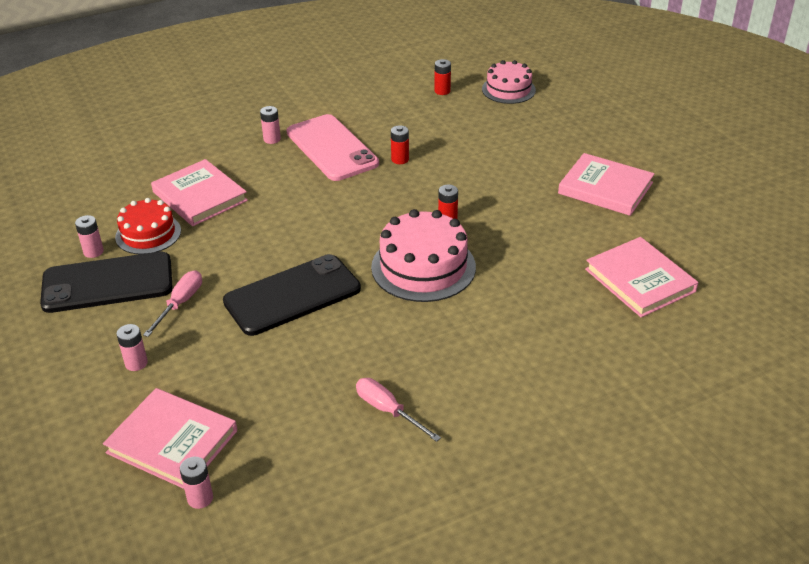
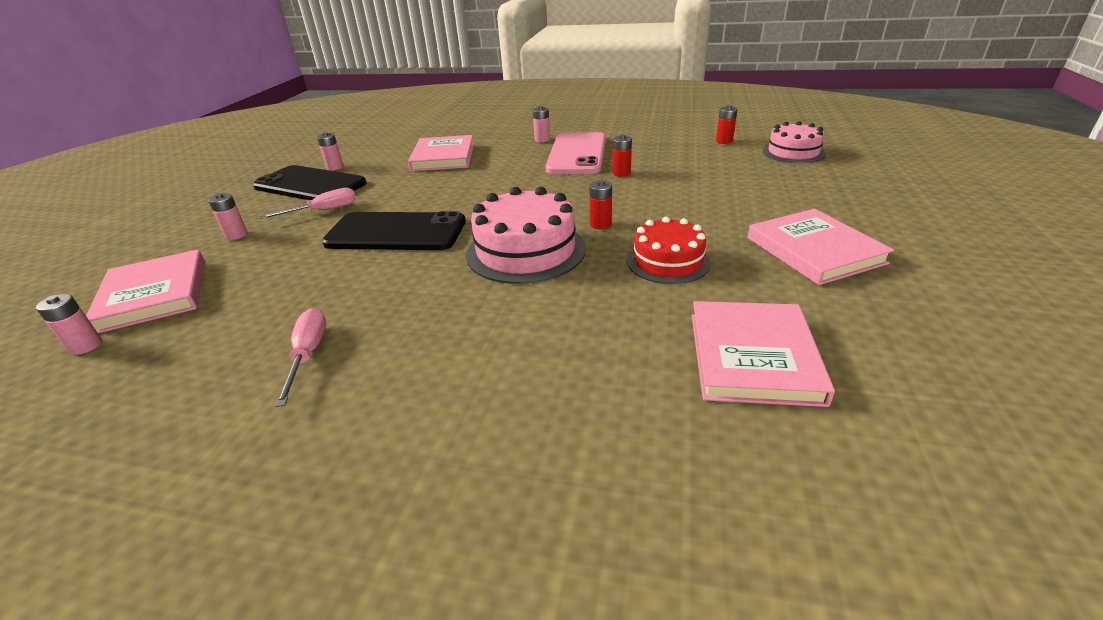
camera: 40 degrees right, 5 degrees down
(148, 234) = (379, 167): red cake -> red cake (668, 261)

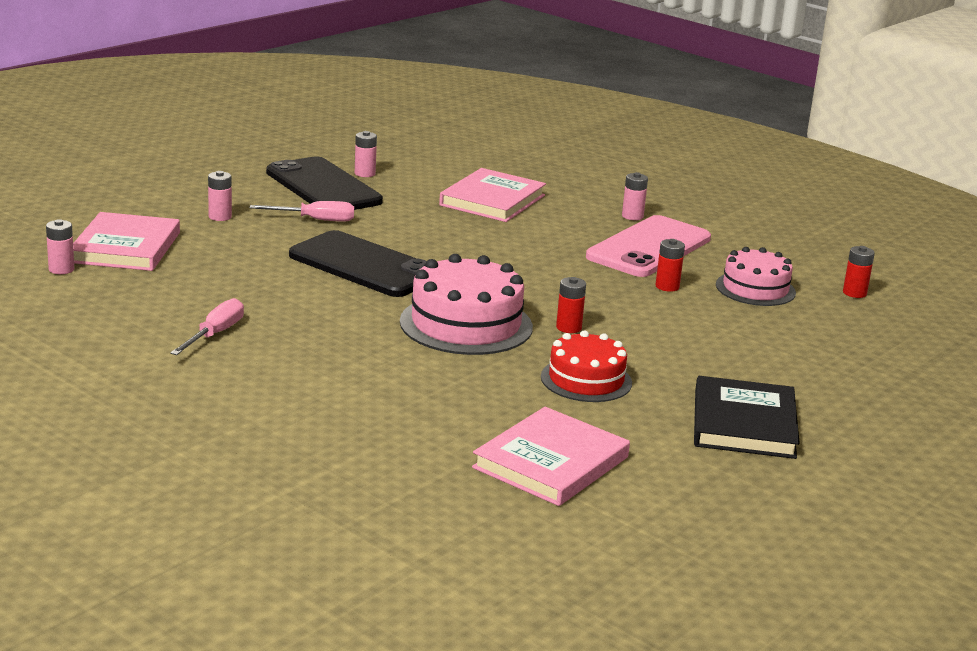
camera: 25 degrees right, 10 degrees down
(793, 152) = (916, 335): pink cake -> pink cake (755, 289)
(814, 250) = (744, 423): pink book -> black book

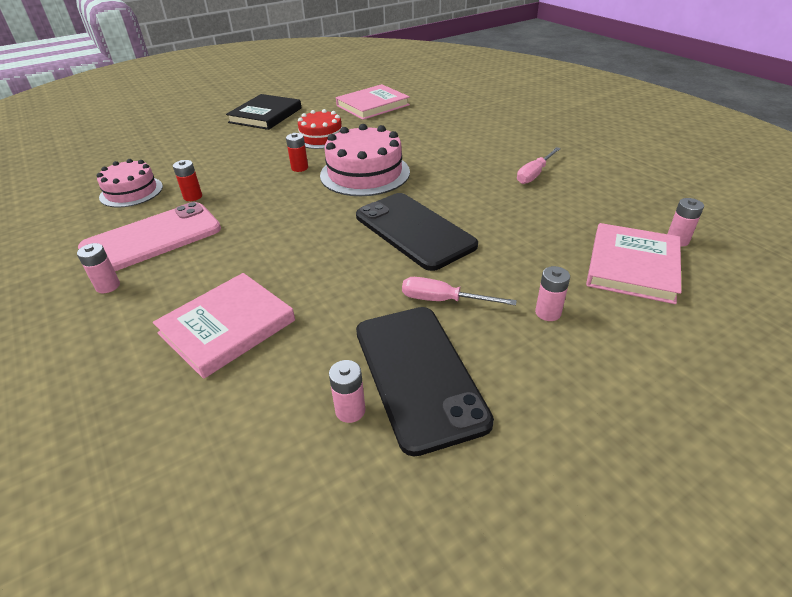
camera: 160 degrees left, 15 degrees up
(854, 293) = (68, 184): red battery -> none

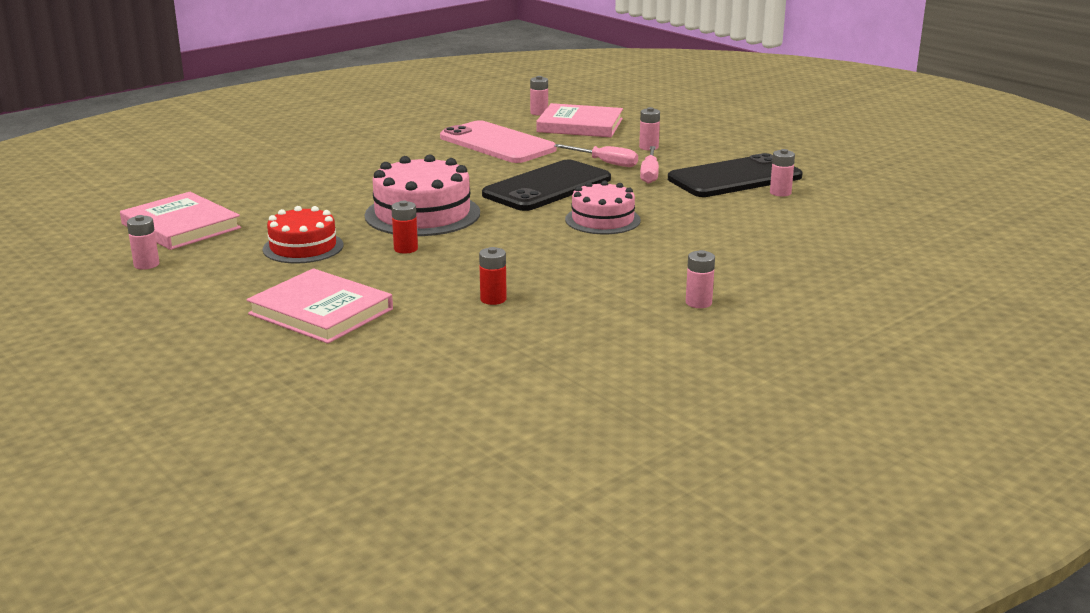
camera: 100 degrees left, 15 degrees down
(131, 192) = (483, 345): pink cake -> pink cake (602, 220)
(152, 239) = (601, 301): pink phone -> pink phone (497, 143)
(227, 327) = (725, 239): pink book -> pink book (321, 311)
(265, 115) = (191, 298): black book -> none
(318, 102) = (146, 264): none -> pink battery
(534, 174) = (424, 147): pink screwdriver -> pink screwdriver (605, 163)

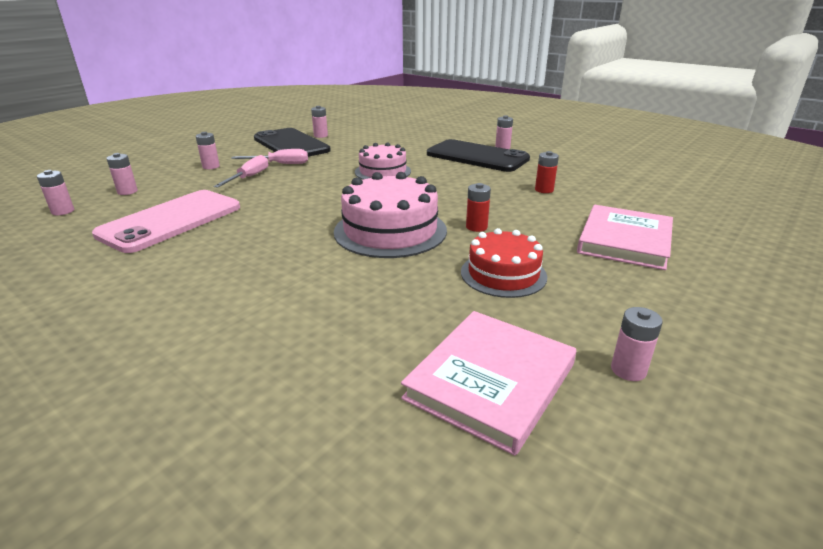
camera: 100 degrees left, 5 degrees up
(547, 187) = (311, 191): black phone -> black phone (477, 157)
(580, 125) = (127, 191): pink book -> pink battery

